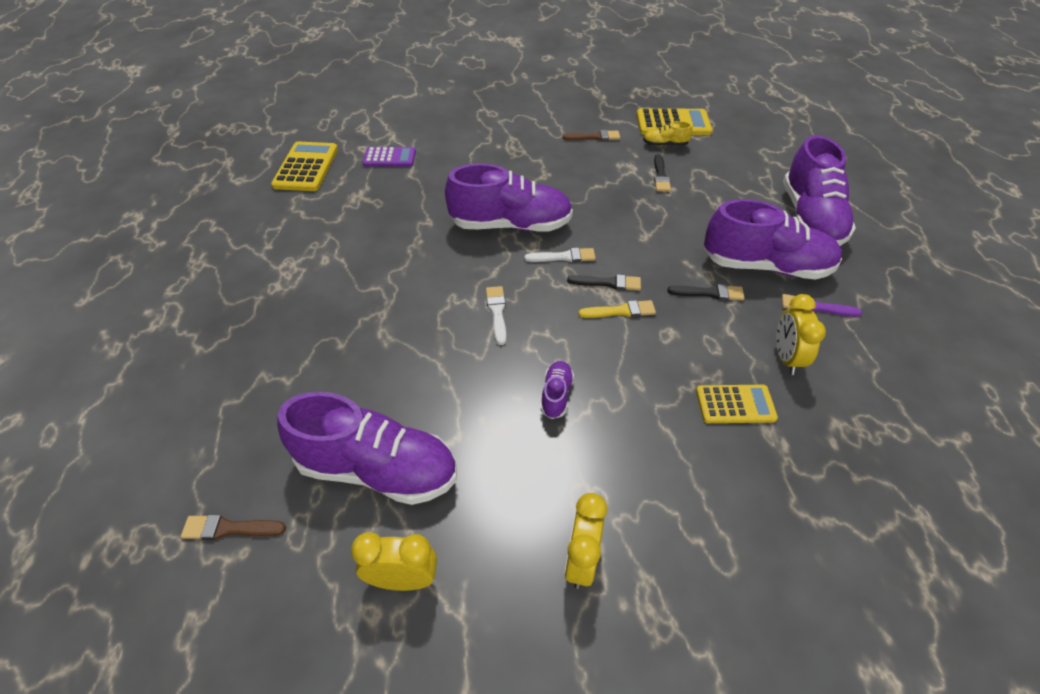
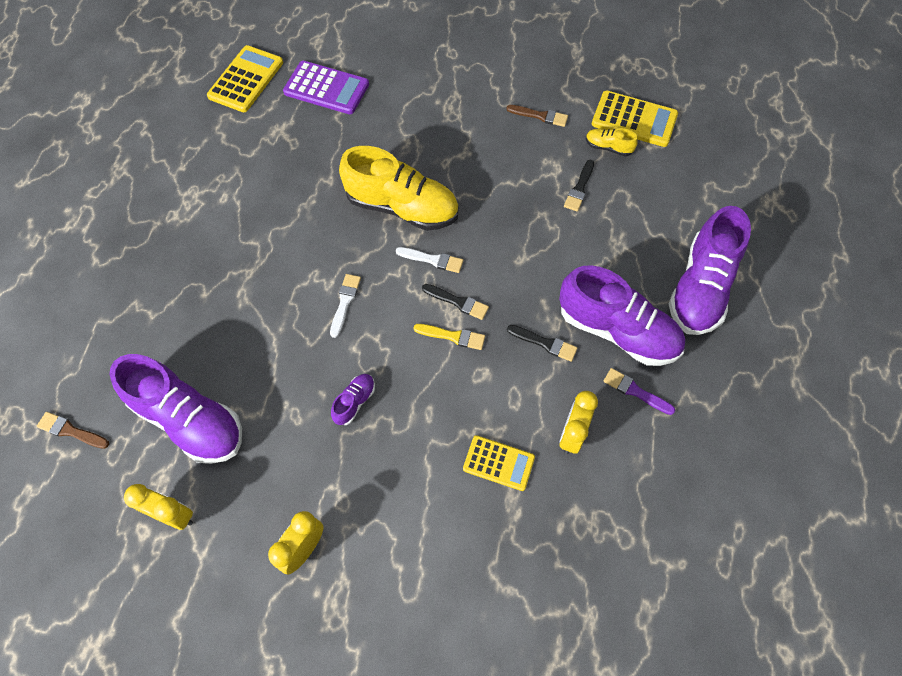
camera: 20 degrees right, 15 degrees up
(389, 158) = (326, 88): purple calculator -> purple calculator, size x1.51
(511, 225) = (402, 207): purple shoe -> yellow shoe

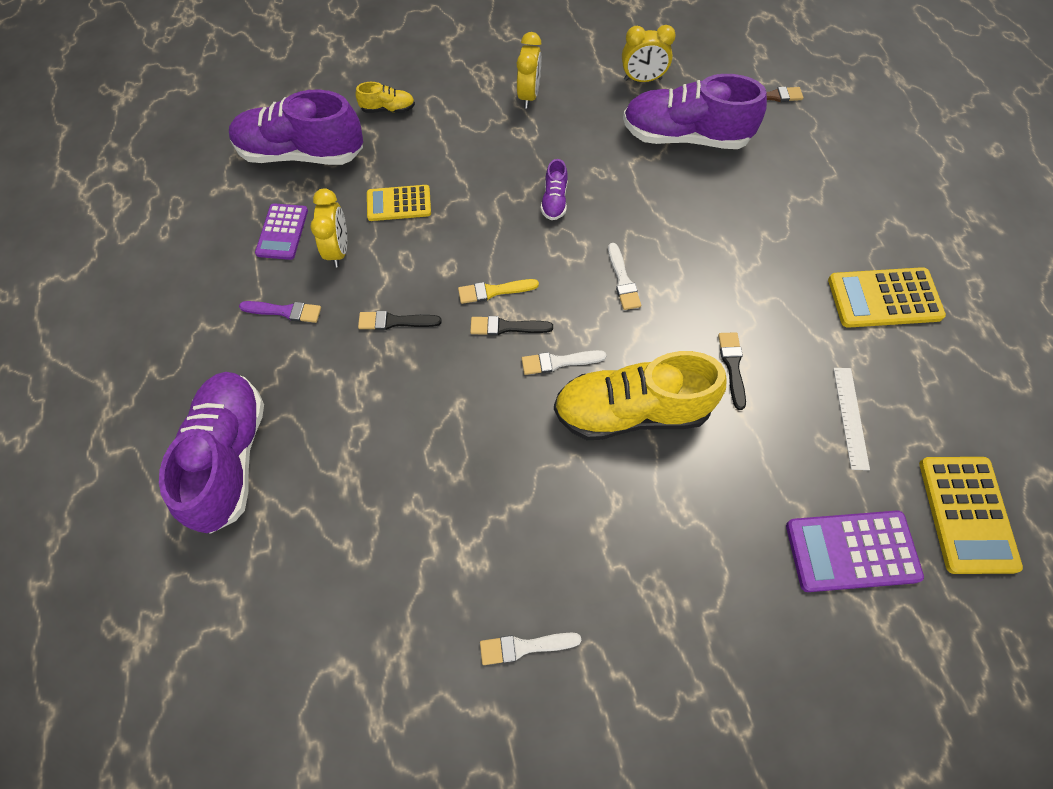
camera: 155 degrees right, 0 degrees up
(263, 149) = (851, 417): none -> white ruler
(539, 116) = (525, 646): brown brush -> white brush
(579, 188) = (421, 539): black brush -> black brush (732, 366)
(608, 147) = (402, 632): yellow shoe -> yellow shoe (388, 109)
(617, 331) = (319, 365): purple shoe -> purple shoe (301, 154)
(620, 478) = (282, 232): none -> purple calculator
(634, 119) = (377, 710): yellow calculator -> yellow calculator (884, 298)

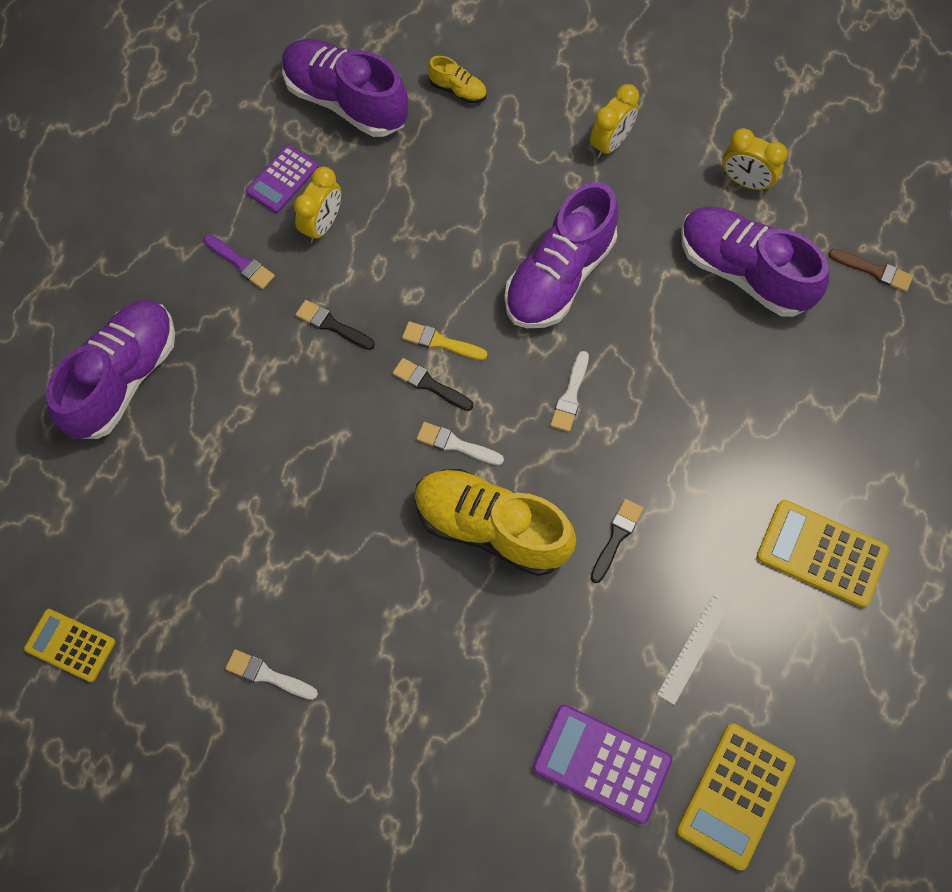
camera: 30 degrees right, 5 degrees up
(399, 203) = (406, 203): yellow calculator -> yellow calculator (70, 645)
(554, 201) = (559, 276): purple shoe -> purple shoe, size x2.29

